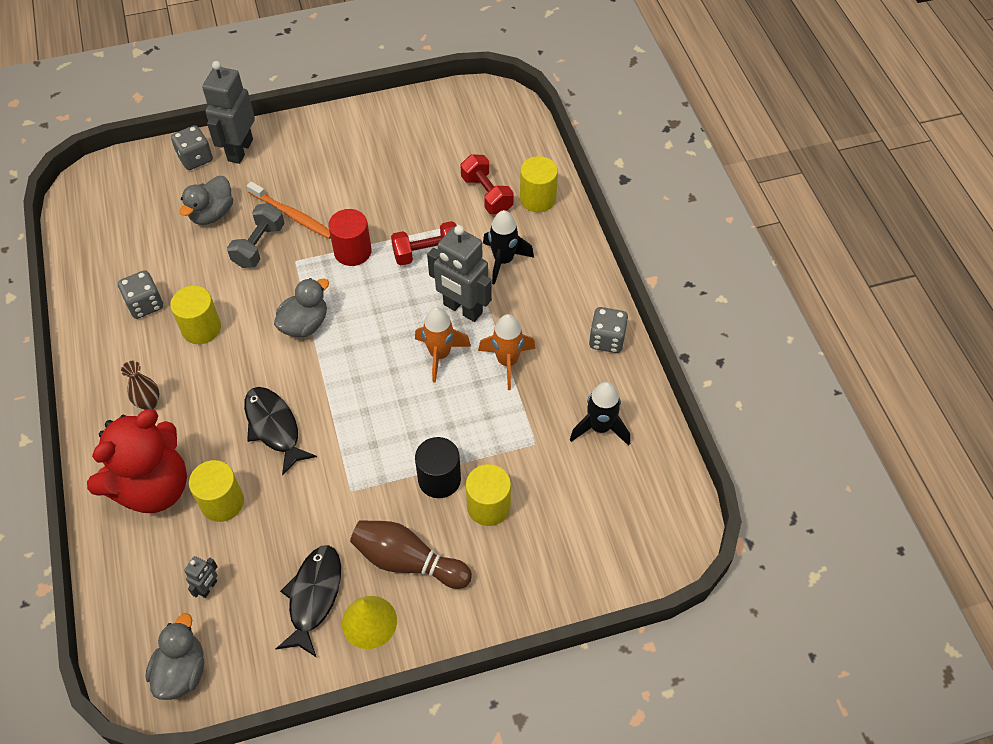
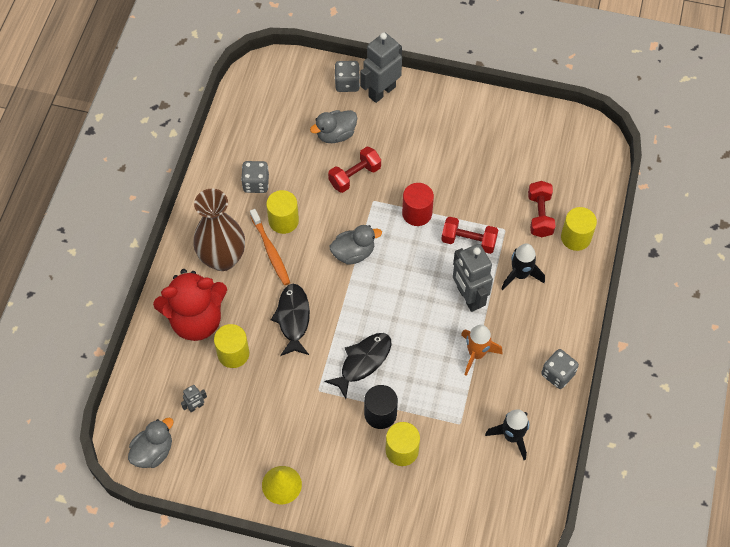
camera: 30 degrees right, 5 degrees up
(149, 403) = (222, 258): brown vase -> brown vase, size x2.28
(259, 245) = (355, 176): grey dumbbell -> red dumbbell
(293, 215) = (390, 164): orange toothbrush -> orange toothbrush (271, 251)
(313, 597) = (256, 449): black fish -> black fish (363, 362)
(407, 561) = (328, 458): brown bowling pin -> none
(440, 355) = (432, 324): orange rocket -> none

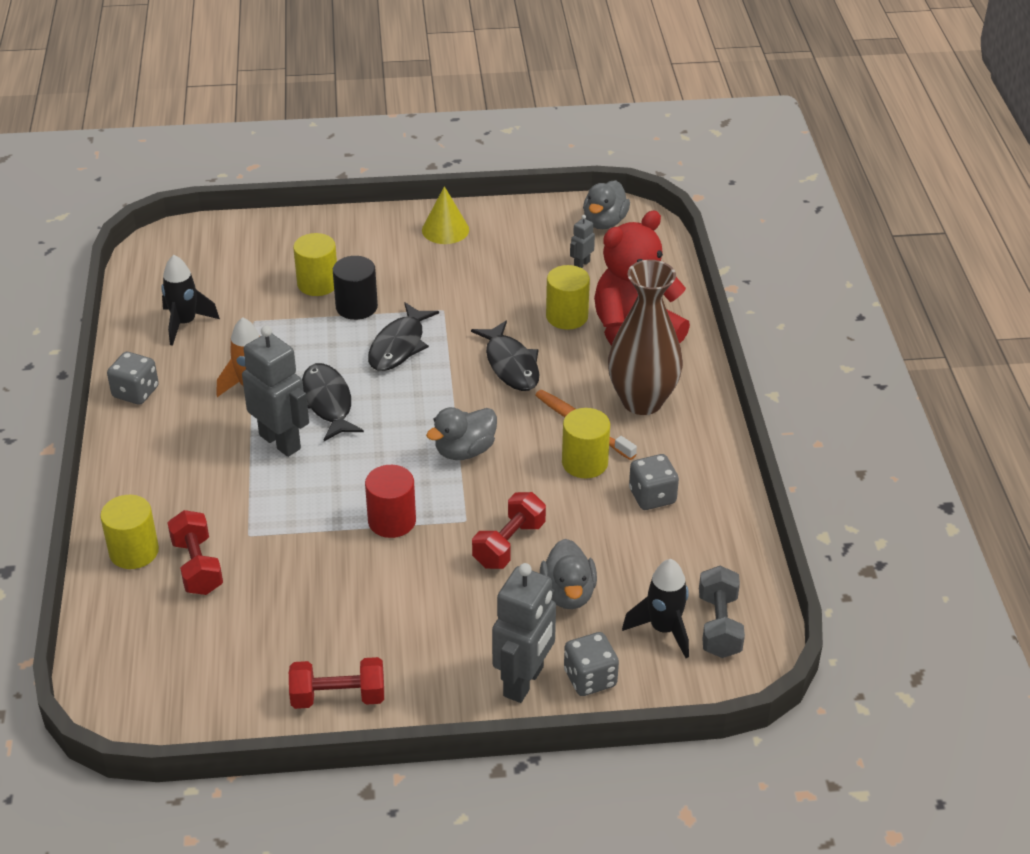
camera: 160 degrees right, 20 degrees down
(265, 92) = (719, 625): none -> grey dumbbell
(335, 135) = (568, 594): grey duck -> grey duck turned 135 degrees clockwise
(428, 322) = (327, 402): none -> black fish
(468, 241) = (300, 506): red dumbbell -> red dumbbell (338, 697)
(520, 275) = (211, 485): black rocket -> black rocket (663, 629)

